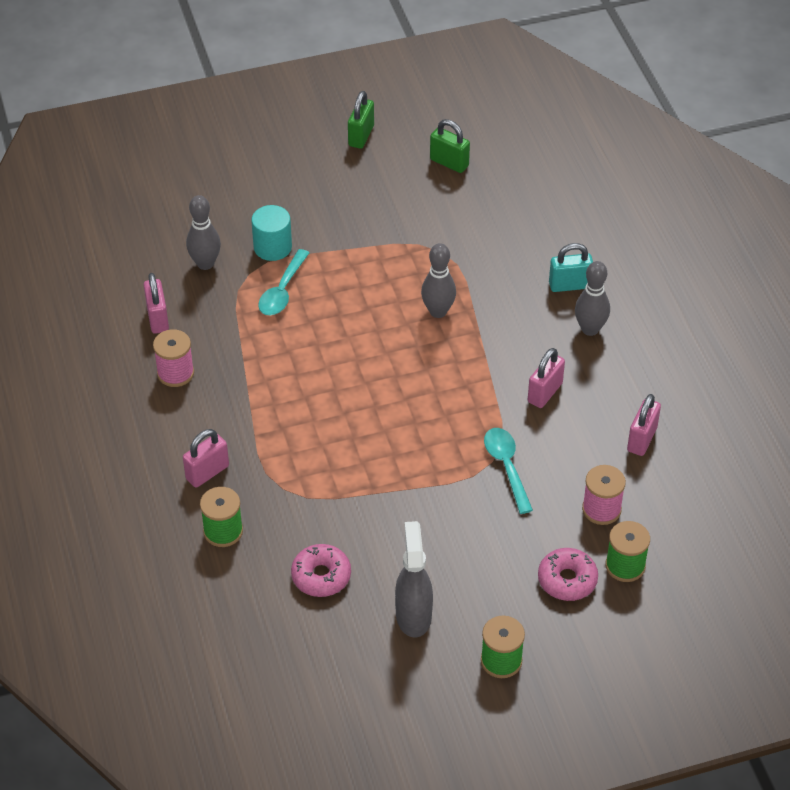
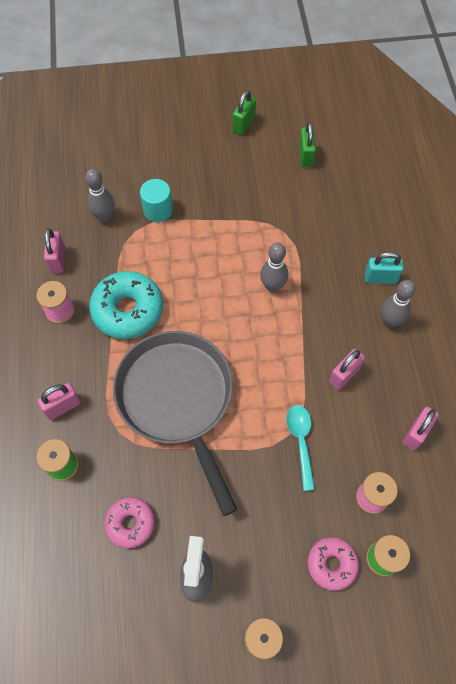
camera: 10 degrees right, 15 degrees up
(262, 361) = (128, 310): none -> turquoise donut
(282, 291) = (157, 249): turquoise spoon -> none
(348, 445) = (178, 399): none -> grey pan
(449, 163) = (305, 156): green padlock -> green padlock turned 45 degrees clockwise

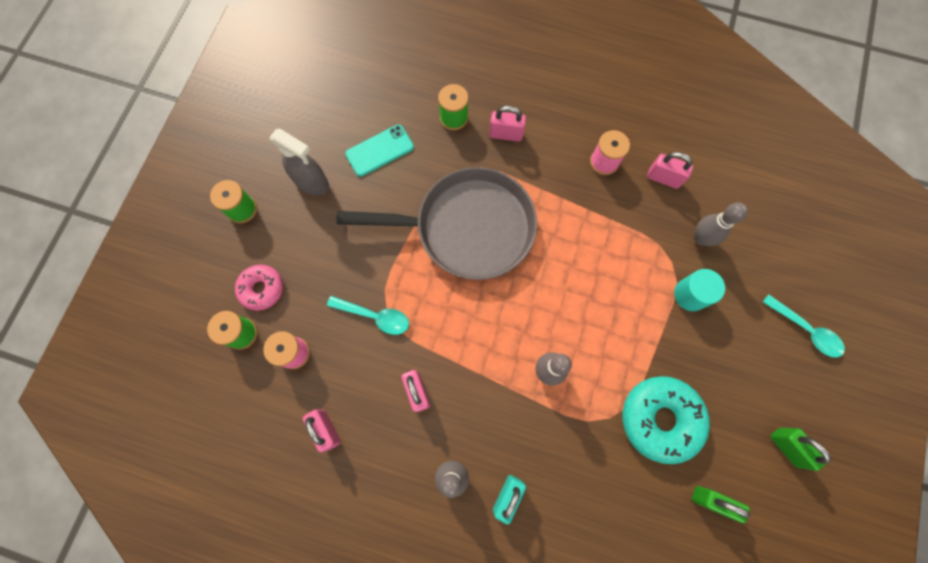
camera: 115 degrees right, 10 degrees up
(63, 407) = (506, 134): pink padlock -> pink padlock turned 75 degrees counterclockwise
(128, 310) = (579, 220): turquoise donut -> turquoise donut (660, 419)
(130, 523) = (379, 150): pink donut -> turquoise phone
(150, 133) = (806, 330): none -> turquoise spoon

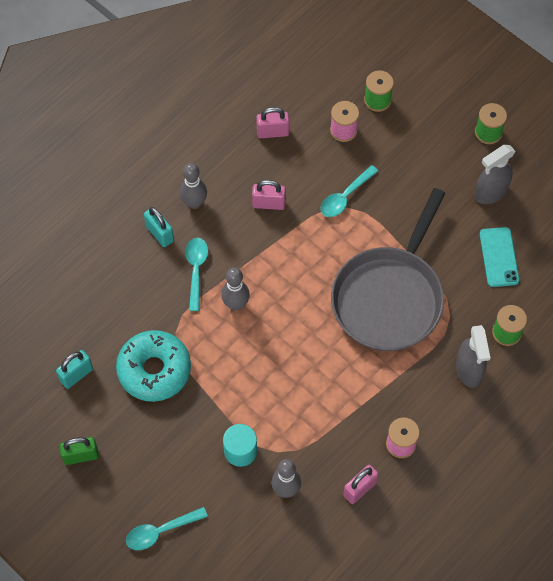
camera: 115 degrees right, 10 degrees down
(262, 289) = (408, 125): pink donut -> none
(506, 134) = (469, 370): pink padlock -> grey spray bottle
(530, 432) = (196, 270): none -> turquoise spoon
(711, 500) = (76, 375): green padlock -> turquoise padlock

